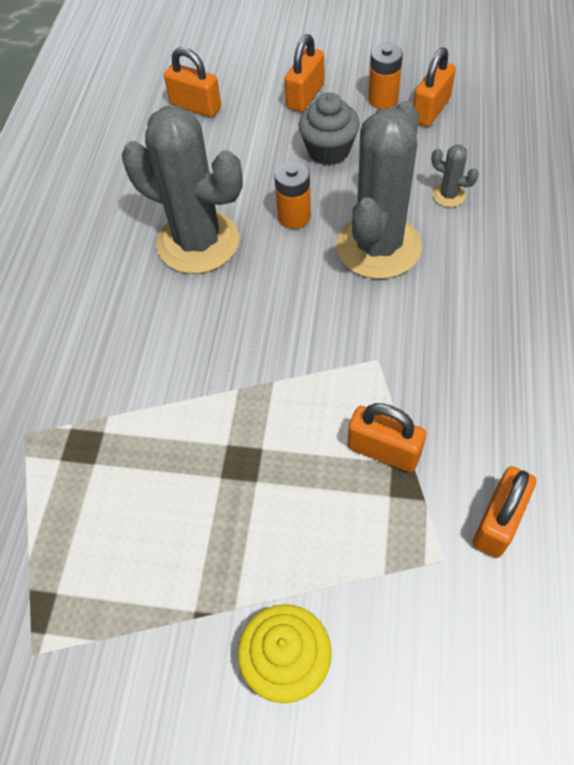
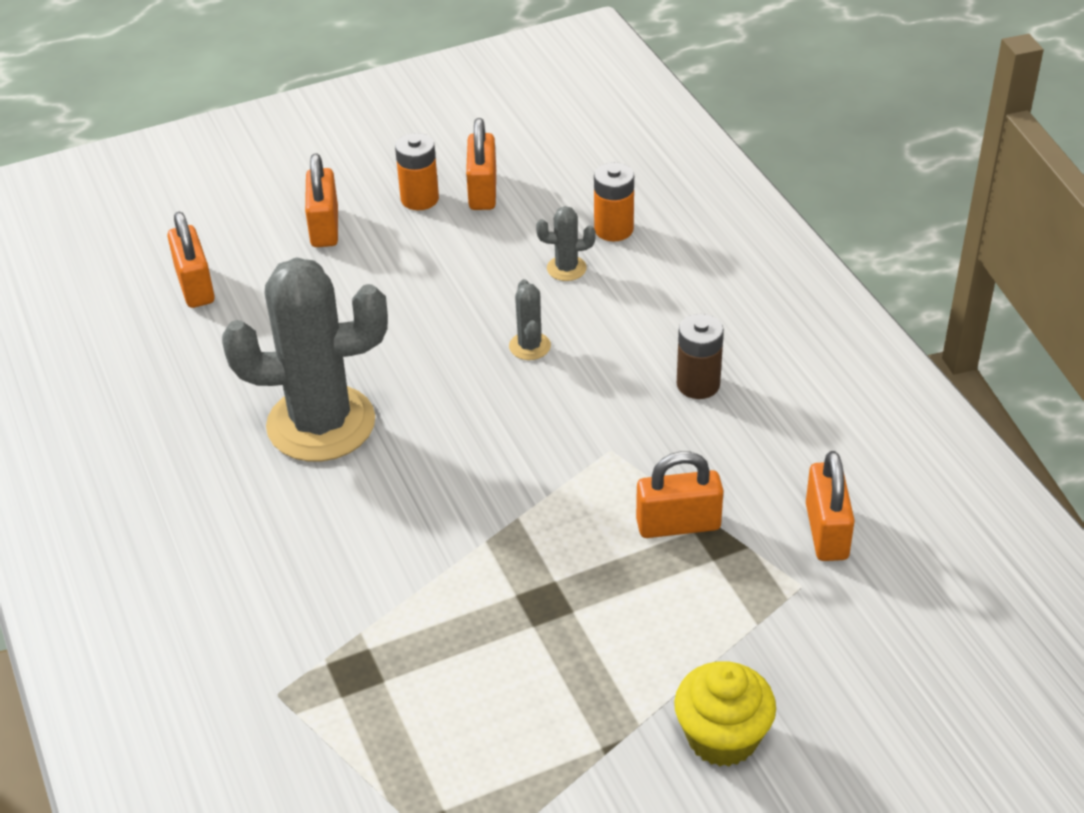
camera: 35 degrees left, 15 degrees down
(196, 106) = (195, 286): orange padlock -> orange padlock turned 75 degrees clockwise
(294, 217) = (413, 354): orange battery -> orange battery (613, 229)
(328, 150) = (399, 273): grey cupcake -> none
(378, 246) = (529, 346): grey cactus -> grey cactus, size x0.40
(482, 337) = (698, 384): none -> brown battery

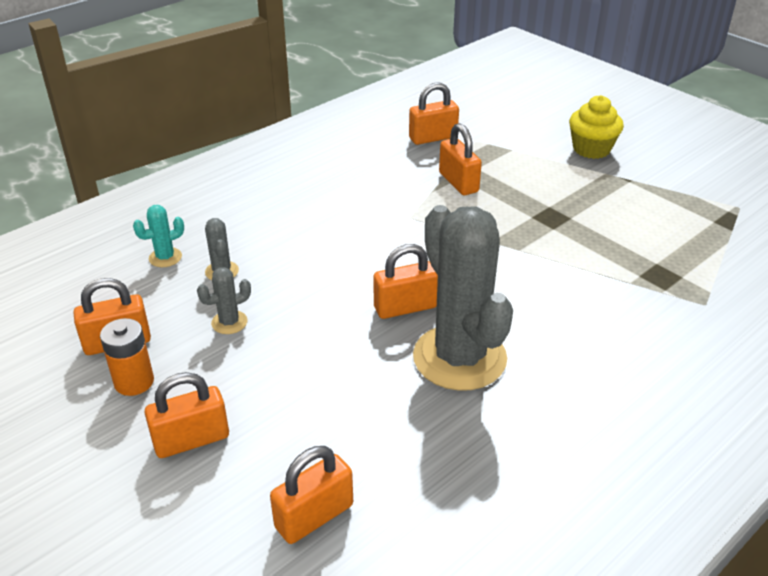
camera: 110 degrees left, 5 degrees down
(426, 401) = (405, 307): none -> orange padlock
(529, 346) = (322, 270): grey cactus -> grey cactus (229, 322)
(613, 229) = (165, 257): orange battery -> turquoise cactus
(698, 384) = (332, 194): brown battery -> none

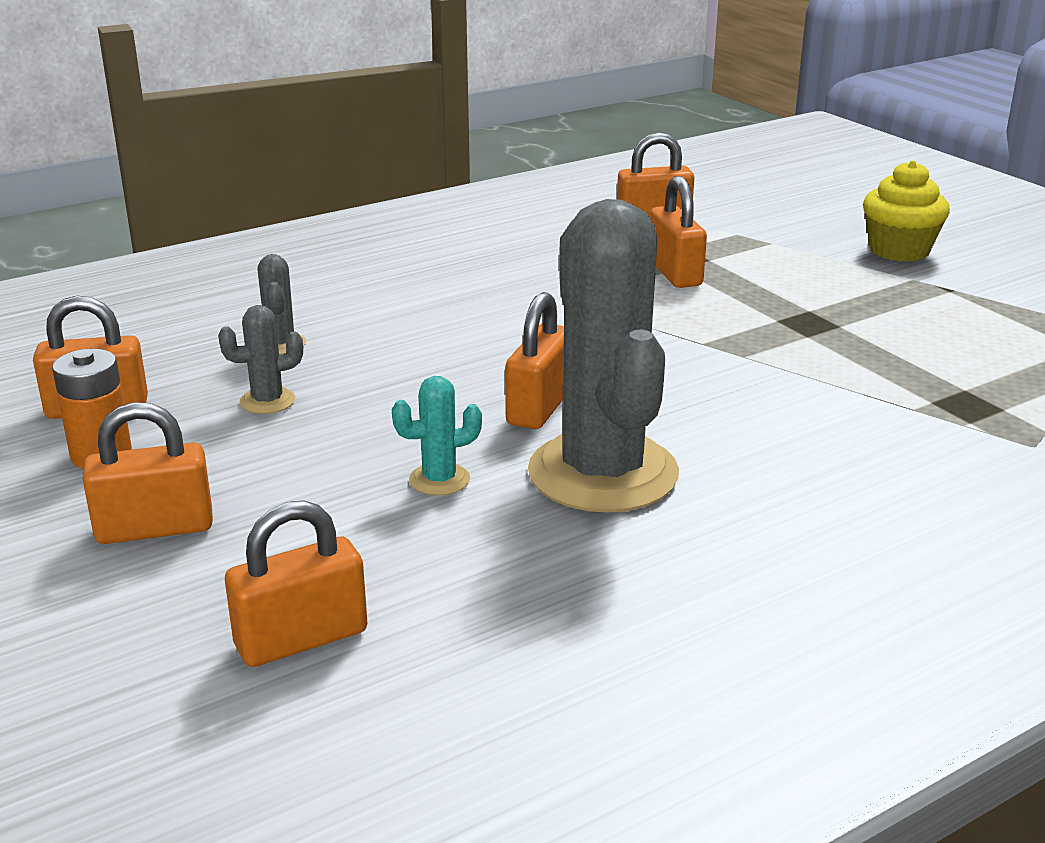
camera: 10 degrees right, 10 degrees down
(165, 257) = (206, 323): turquoise cactus -> turquoise cactus (439, 480)
(405, 307) = (539, 407): orange padlock -> orange padlock turned 60 degrees counterclockwise

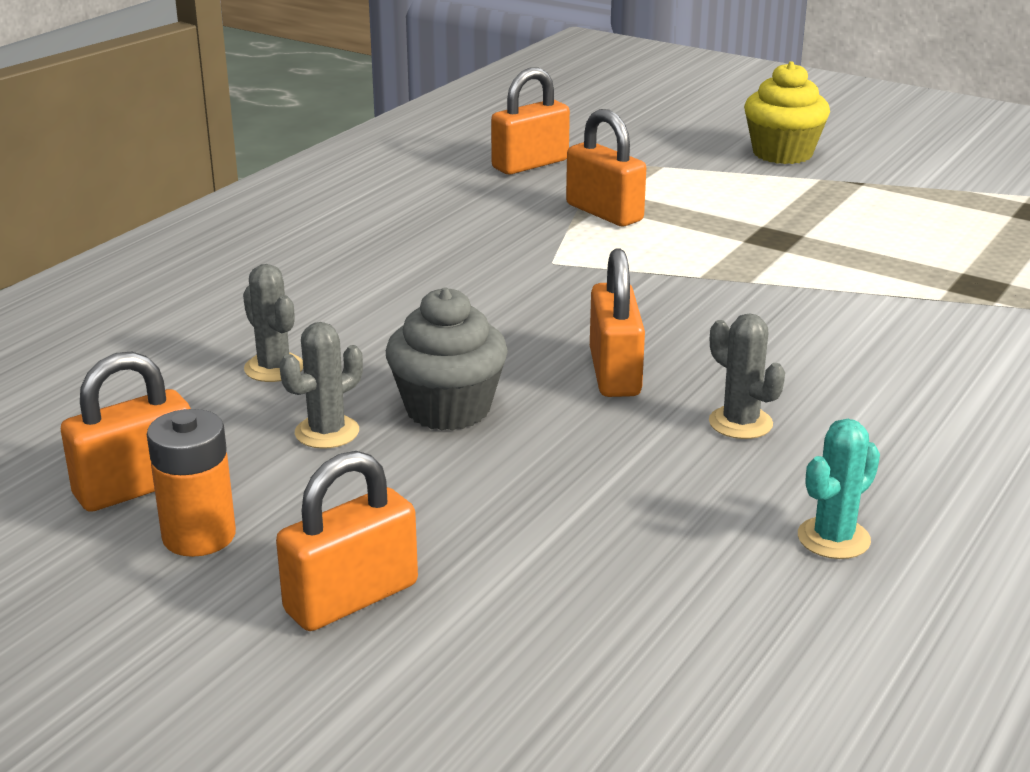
camera: 25 degrees left, 0 degrees up
(301, 639) = (629, 664): orange padlock -> none
(375, 405) = (448, 409): none -> grey cupcake
(439, 480) = (594, 469): turquoise cactus -> turquoise cactus (833, 538)
(603, 473) = (740, 423): grey cactus -> grey cactus, size x0.40

